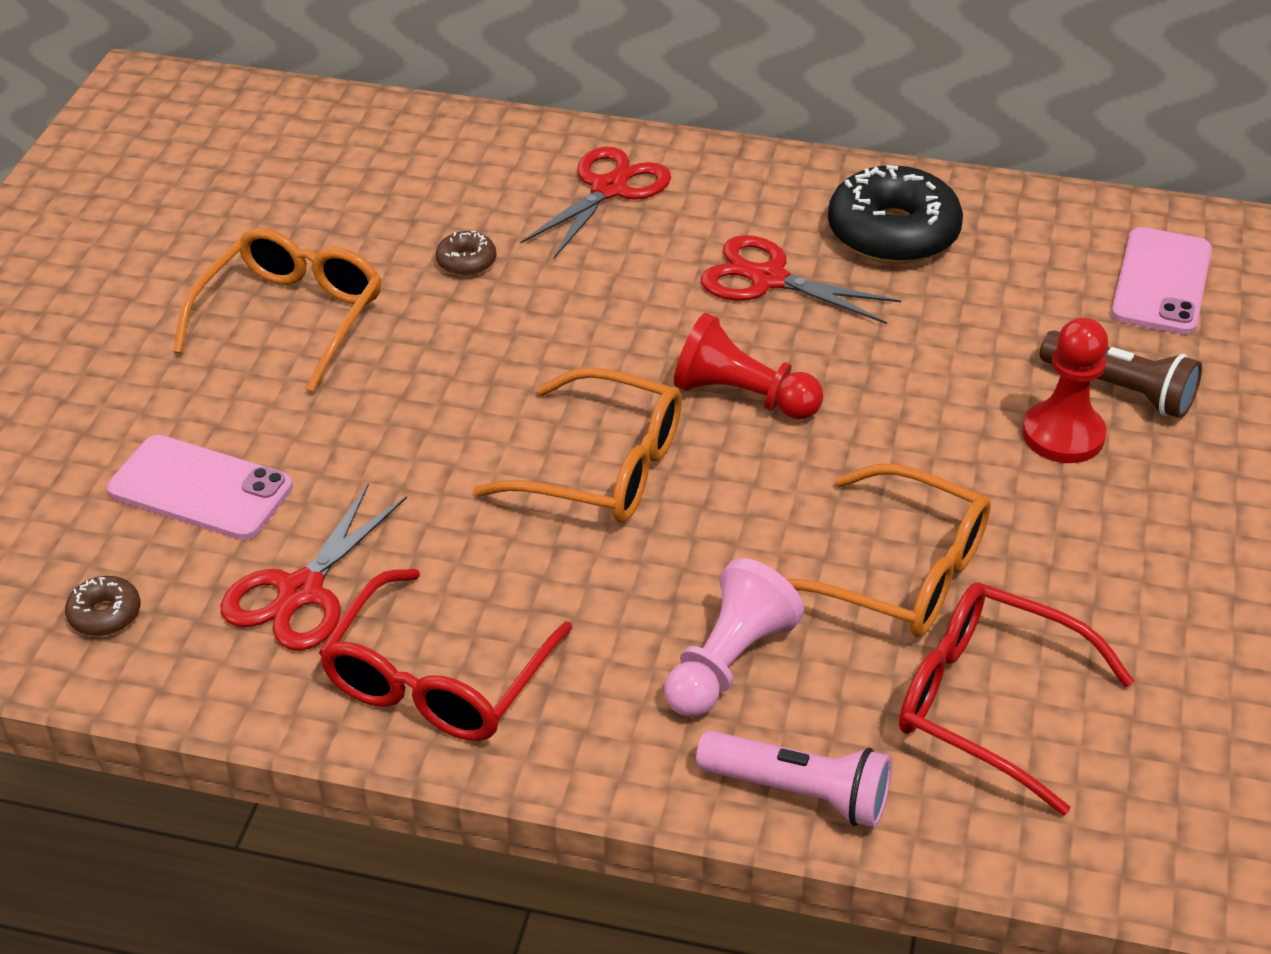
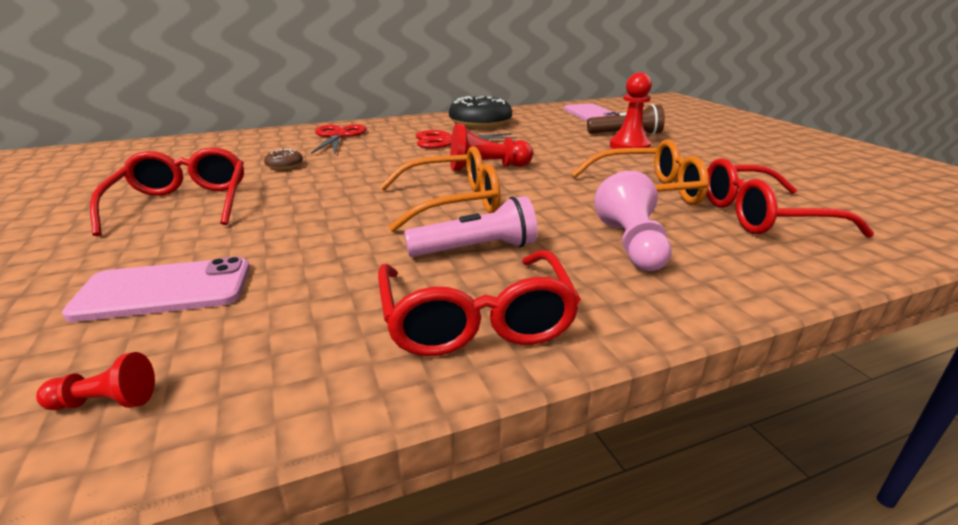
camera: 35 degrees left, 15 degrees down
(105, 614) = (106, 402): brown donut -> red pawn
(291, 317) = (183, 204): orange glasses -> red glasses
(301, 592) = (309, 314): red scissors -> none
(799, 792) = (762, 279): pink flashlight -> pink flashlight (476, 249)

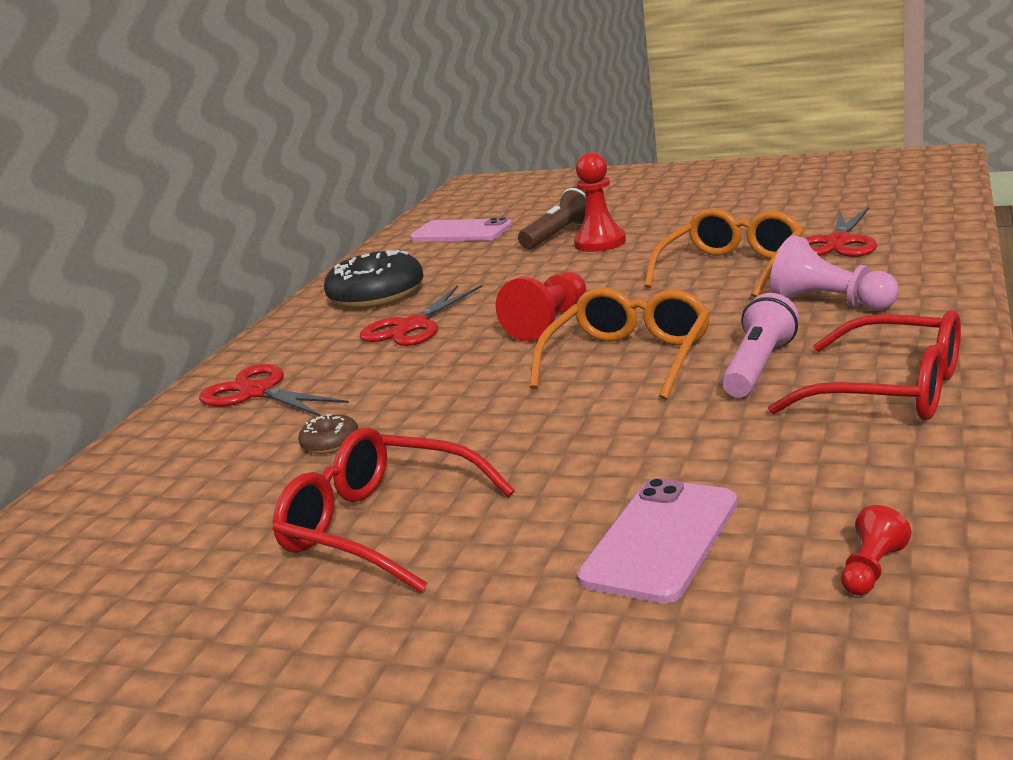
camera: 45 degrees left, 5 degrees down
(762, 216) = (838, 242): red glasses -> red scissors

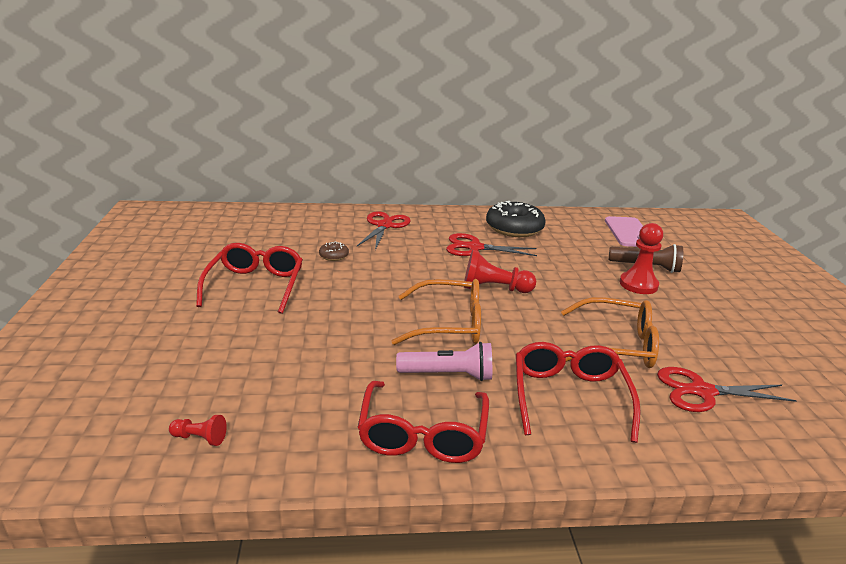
camera: 60 degrees right, 5 degrees up
(661, 540) = (236, 364): pink phone -> none
(830, 303) = (569, 397): pink pawn -> red glasses

